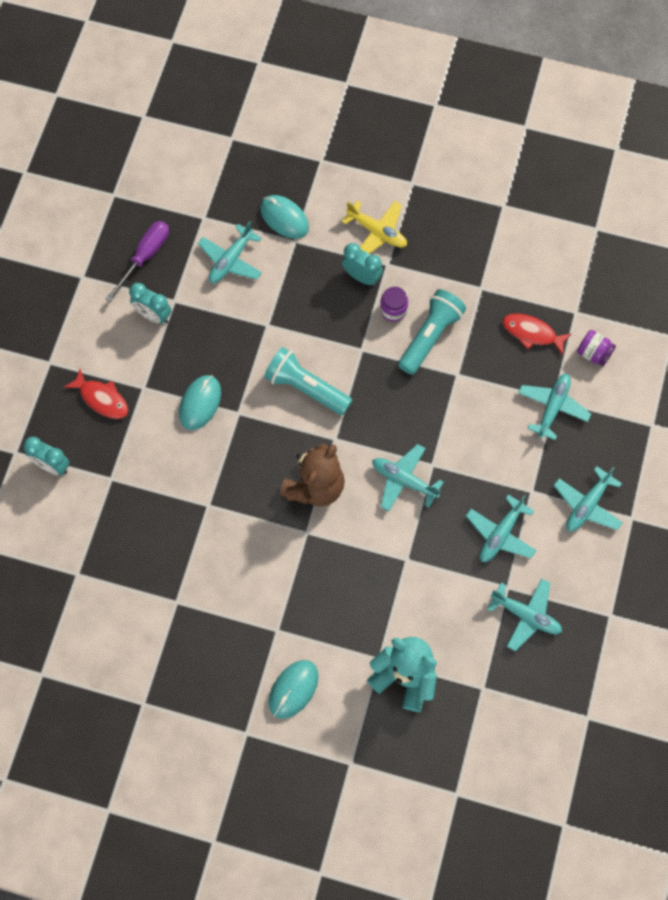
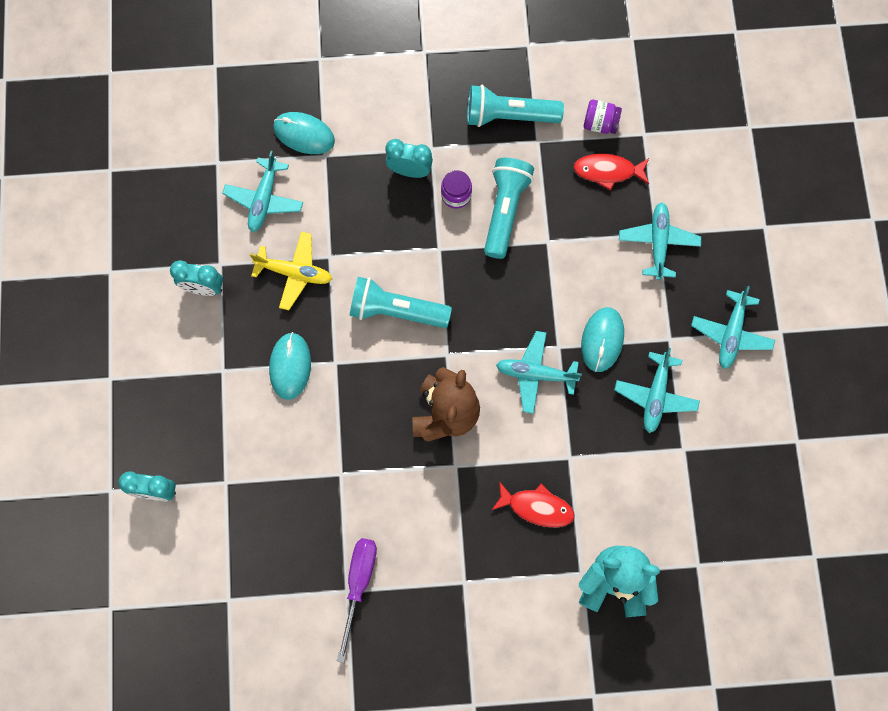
camera: 20 degrees left, 5 degrees up
(102, 399) = (182, 398): red fish -> red fish (537, 507)
(145, 257) = (170, 227): purple screwdriver -> purple screwdriver (358, 584)
(293, 689) = (505, 639): turquoise mouse -> turquoise mouse (602, 340)
(377, 232) = (407, 117): yellow plane -> yellow plane (294, 273)
(463, 259) = (508, 116): none -> turquoise flashlight
(526, 615) = (713, 472): turquoise plane -> none
(593, 353) = (678, 171): purple jar -> purple jar (600, 124)

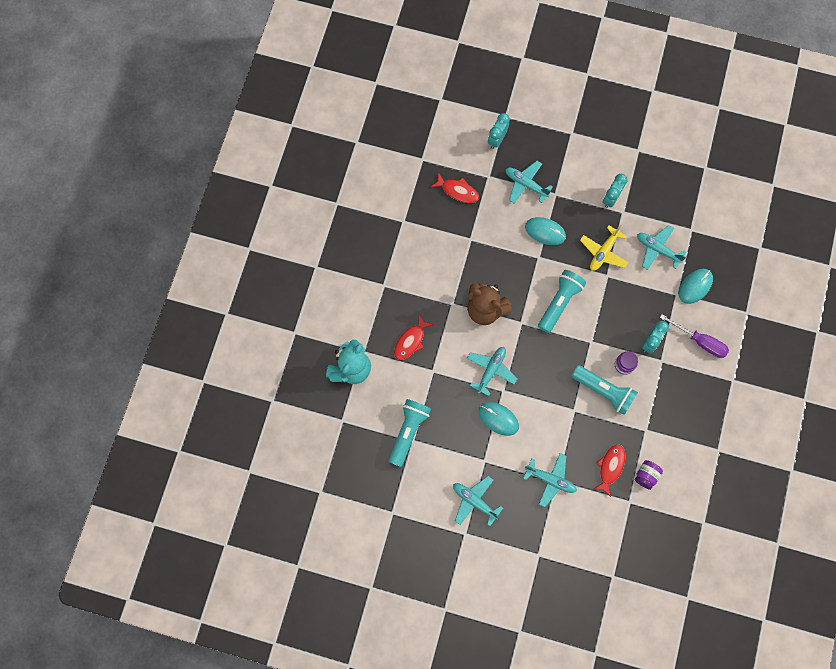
camera: 110 degrees right, 0 degrees up
(266, 522) = (457, 191): none -> red fish
(358, 584) = (404, 228): purple screwdriver -> purple screwdriver (700, 341)
(508, 116) = (669, 418): turquoise flashlight -> turquoise flashlight (408, 431)
(655, 395) = (452, 437): turquoise plane -> turquoise plane (526, 184)

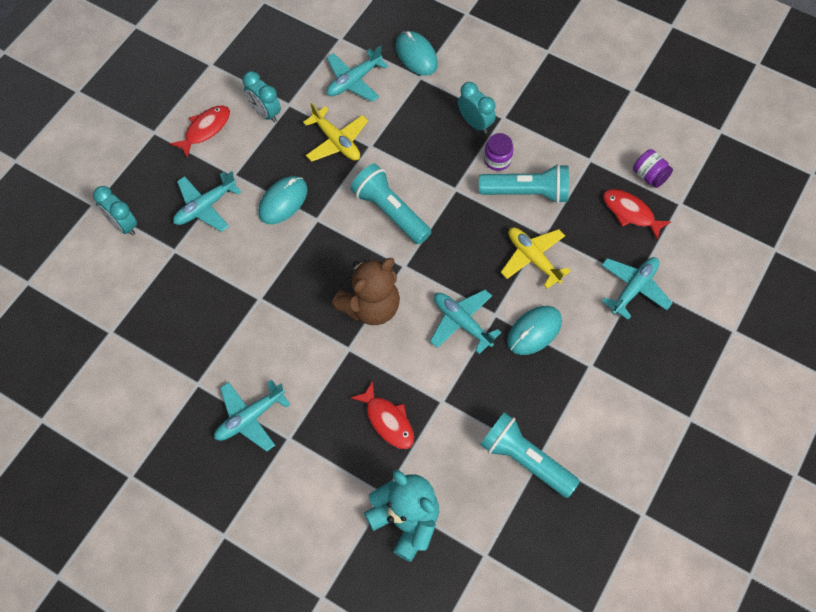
camera: 75 degrees left, 10 degrees down
(457, 191) = (180, 296): red fish -> red fish (205, 129)
(474, 501) = (646, 393): turquoise plane -> turquoise plane (250, 417)
(552, 406) = (533, 258): none -> yellow plane
(604, 391) = (527, 192): turquoise flashlight -> turquoise flashlight turned 45 degrees clockwise
(700, 341) = (489, 70): purple screwdriver -> none

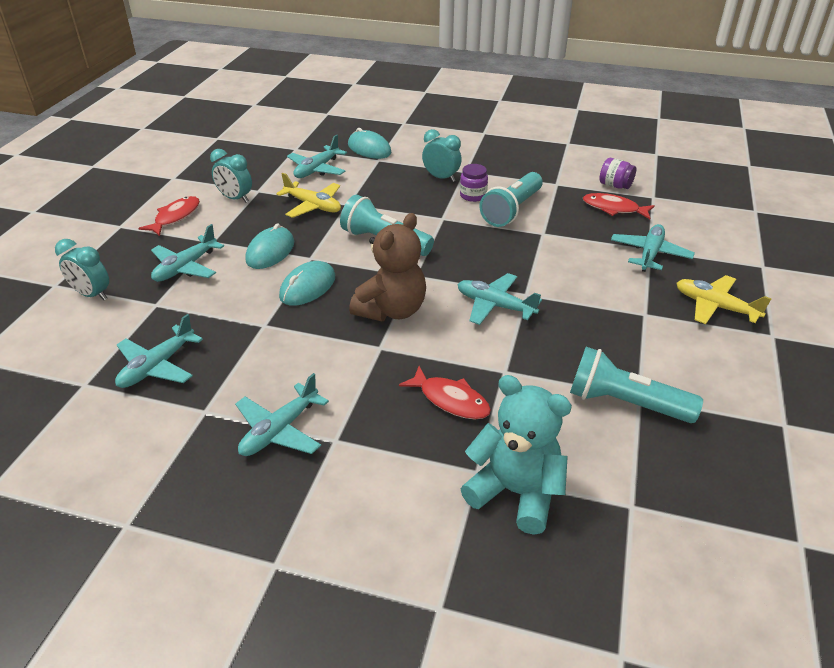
camera: 15 degrees left, 25 degrees down
(168, 326) = (157, 366): none -> turquoise plane
(527, 192) = (511, 210): turquoise flashlight -> turquoise flashlight turned 135 degrees clockwise
(533, 258) = (541, 250): yellow plane -> yellow plane (715, 306)
(534, 331) = (573, 299): turquoise mouse -> turquoise mouse (307, 287)

